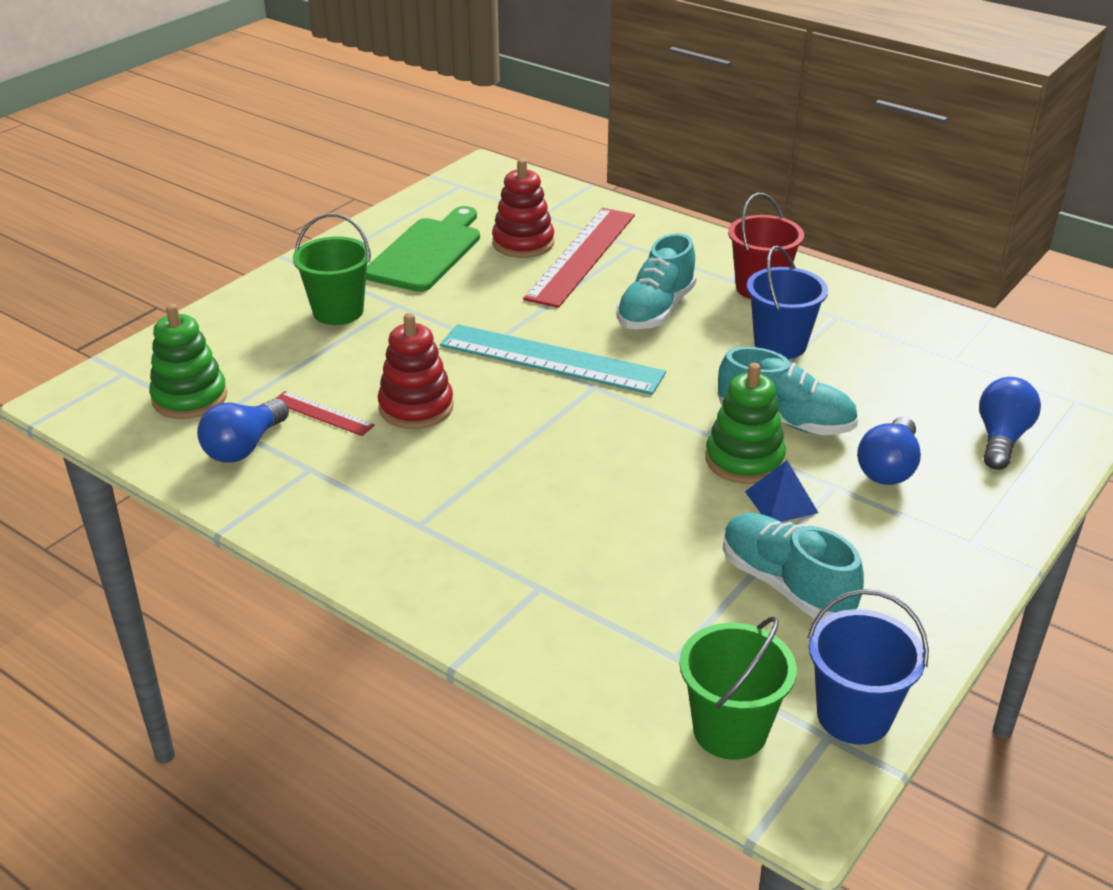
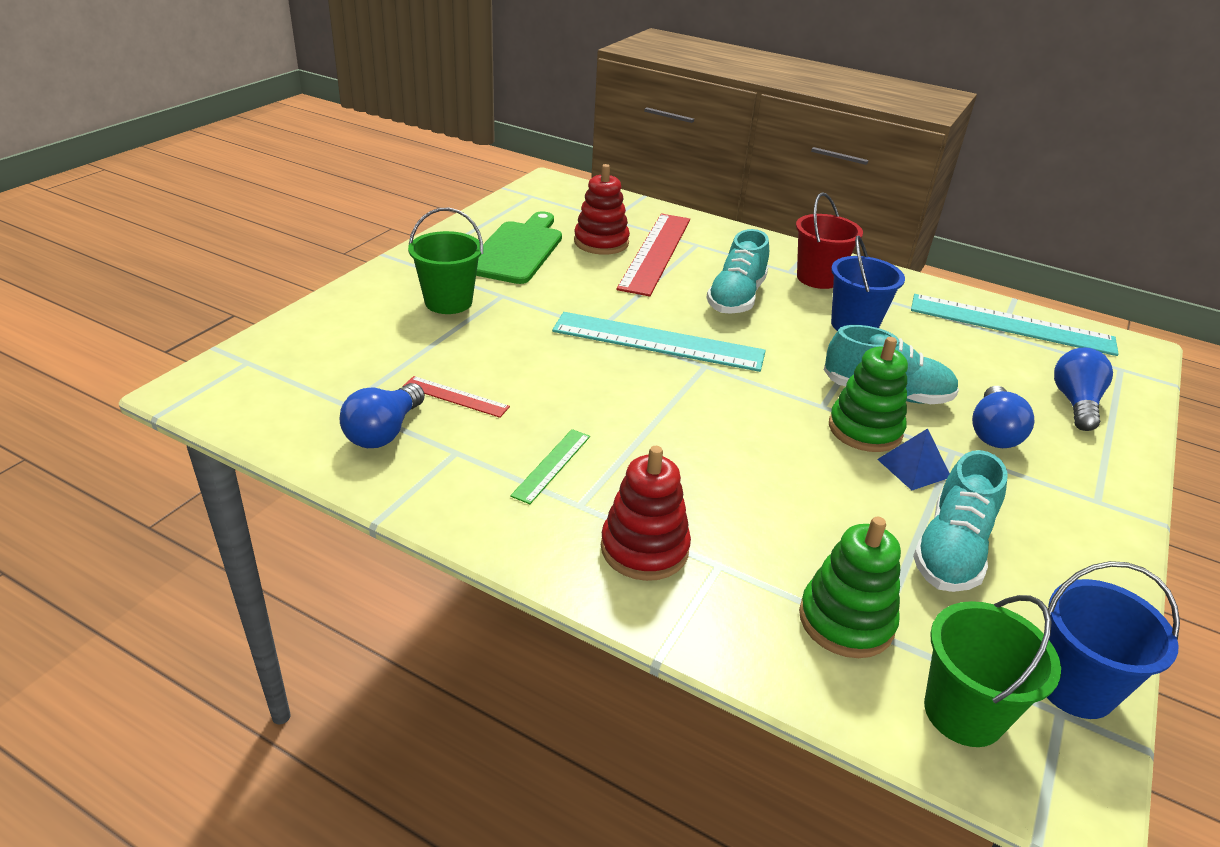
camera: 10 degrees left, 0 degrees up
(190, 398) = (319, 385): green stacking toy -> green stacking toy (846, 621)
(401, 485) = (551, 465): none -> green ruler
(416, 407) = (545, 389): red stacking toy -> red stacking toy (644, 548)
(786, 585) = (951, 550): turquoise shoe -> turquoise shoe turned 105 degrees counterclockwise
(969, 347) = (1011, 325): none -> turquoise ruler

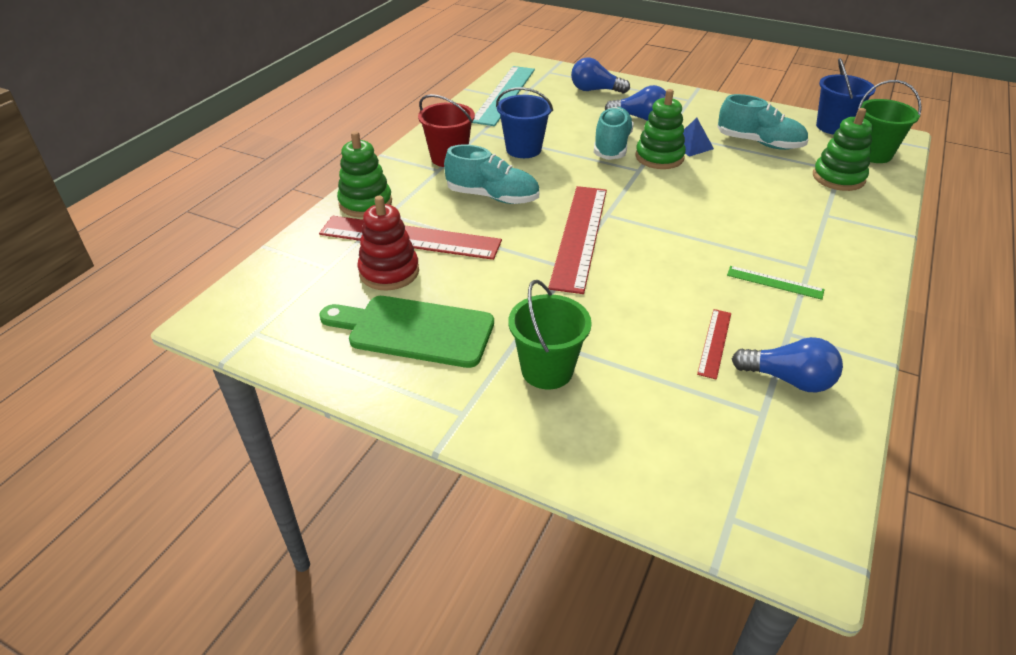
camera: 90 degrees left, 5 degrees up
(644, 548) = (832, 241): red stacking toy -> none
(658, 341) = (579, 236): turquoise ruler -> red ruler
(716, 234) = (365, 203): none -> green stacking toy

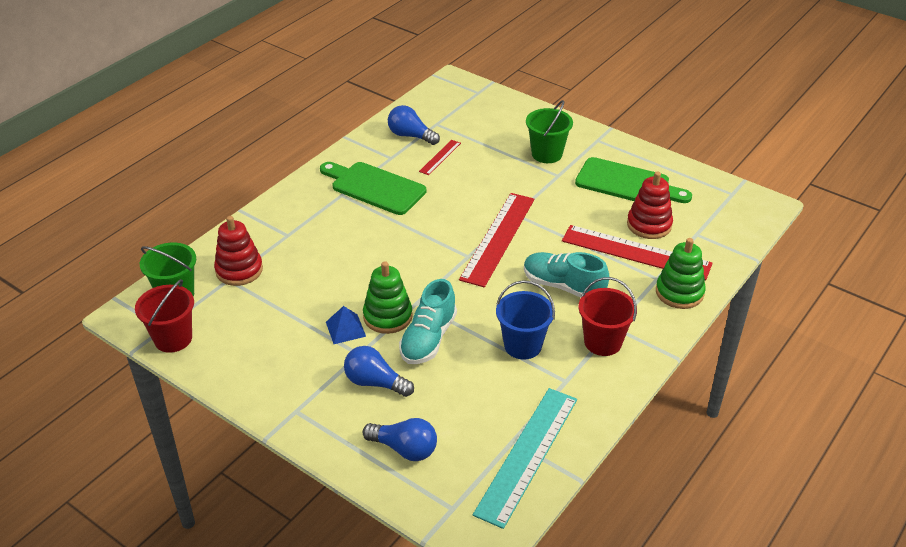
camera: 170 degrees left, 0 degrees up
(759, 143) = (273, 324): turquoise shoe -> none
(774, 282) = (374, 187): green ruler -> green cutting board
(833, 127) = (173, 339): blue bucket -> red bucket
(838, 178) = (239, 270): green stacking toy -> red stacking toy

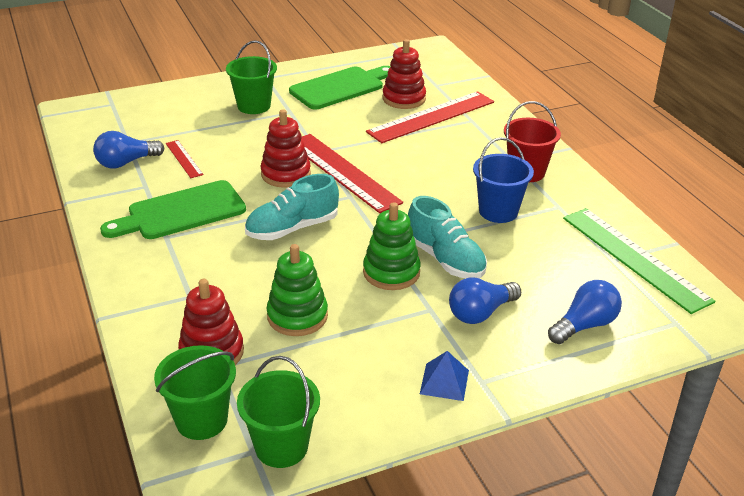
camera: 60 degrees left, 5 degrees down
(173, 339) = (281, 447): red bucket -> green bucket
(345, 329) = (385, 306): blue pyramid -> blue pyramid (444, 382)
(467, 212) = (286, 174): none -> red stacking toy
(527, 454) = (634, 258): turquoise ruler -> green ruler
(563, 286) = (440, 164): turquoise shoe -> turquoise shoe (292, 228)
(679, 292) = (497, 118): green stacking toy -> green stacking toy (297, 316)

